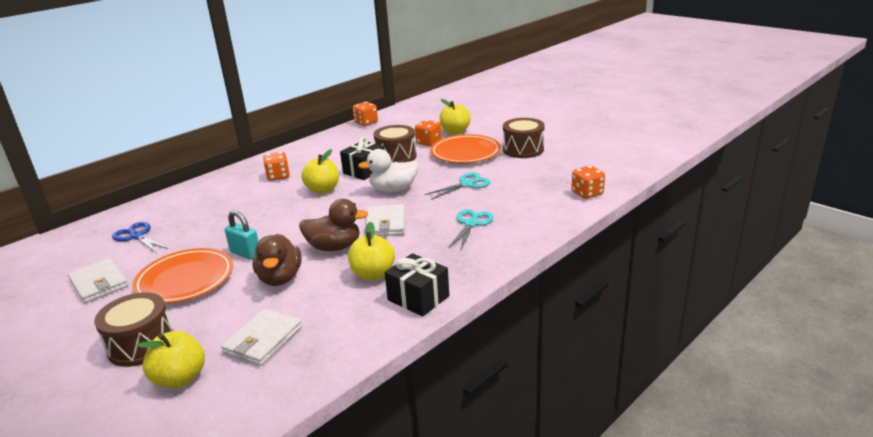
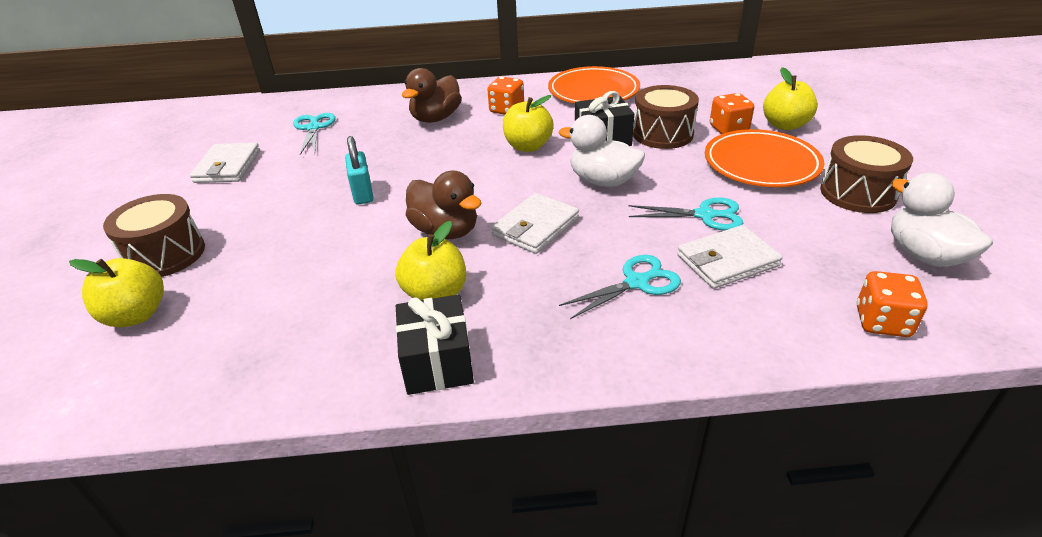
camera: 40 degrees right, 10 degrees up
(137, 236) = (313, 128): blue scissors -> turquoise scissors
(185, 280) = (282, 199): orange plate -> orange plate (593, 91)
(263, 340) = (241, 315): white wallet -> white wallet (727, 261)
(280, 278) = (350, 243): brown duck -> brown duck (436, 118)
(366, 123) = (683, 72): orange dice -> none
(575, 163) = (924, 255): none -> white duck

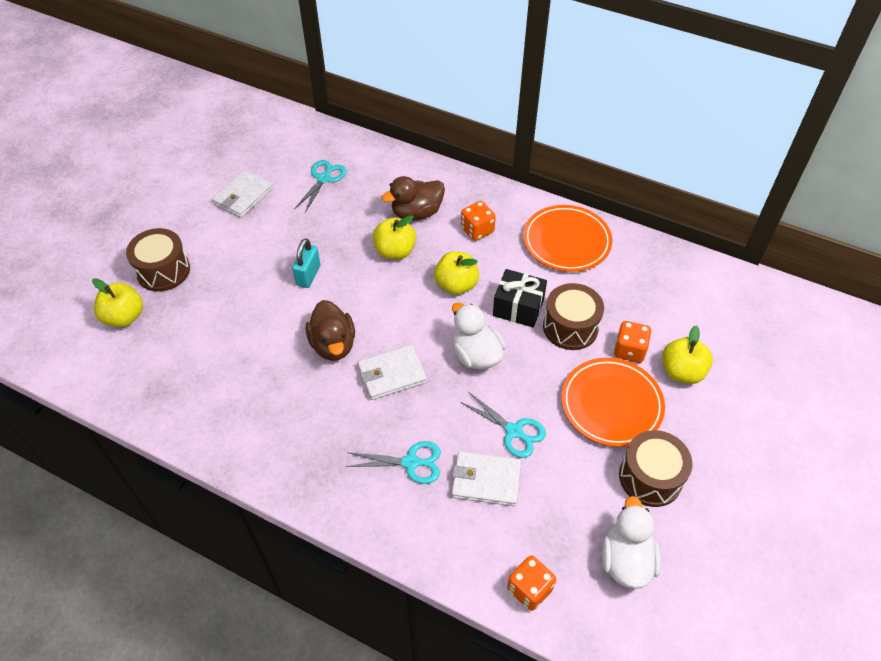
camera: 30 degrees right, 15 degrees up
(435, 294) = (287, 398): yellow apple -> yellow apple (395, 251)
(437, 362) = (251, 451): black gift -> none

